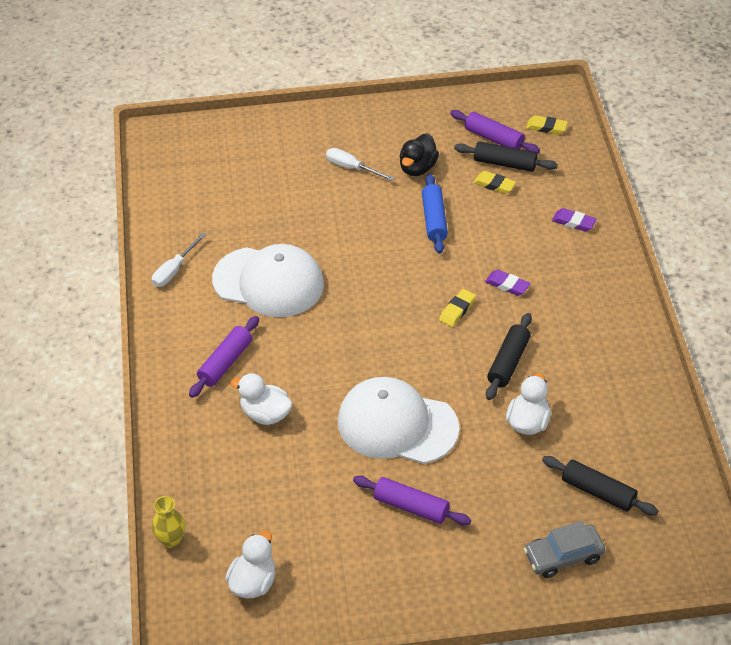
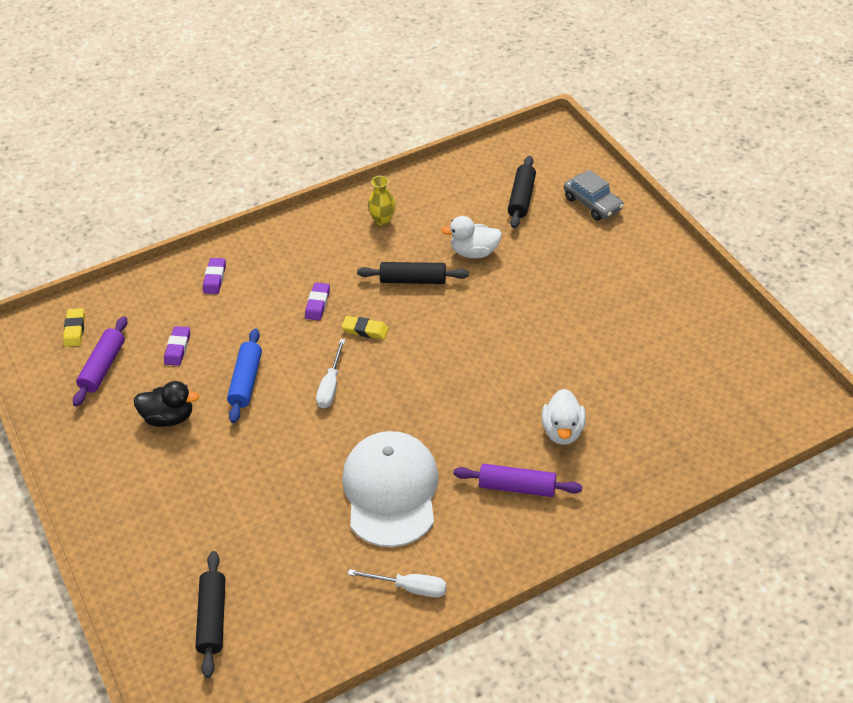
camera: 110 degrees left, 0 degrees up
(171, 540) = (739, 448): yellow vase -> yellow vase (382, 220)
(253, 582) = (740, 375): white duck -> none
(351, 168) = (185, 476): white screwdriver -> white screwdriver (330, 386)
(397, 424) = (522, 333): white cap -> none
(411, 507) = (602, 299): purple rolling pin -> none
(434, 220) = (246, 381): blue rolling pin -> blue rolling pin turned 60 degrees counterclockwise
(494, 185) = (177, 348): yellow eraser -> purple eraser
(505, 163) = (142, 348): black rolling pin -> black rolling pin (212, 618)

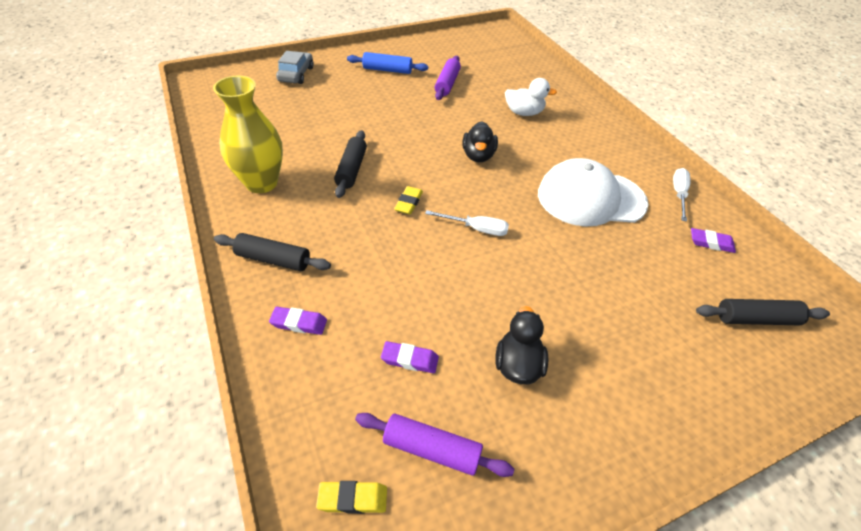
camera: 90 degrees left, 0 degrees up
(246, 381) = (466, 293): blue rolling pin -> blue rolling pin (387, 70)
(317, 304) = (366, 234): purple eraser -> purple eraser (711, 243)
(382, 220) = (261, 183): yellow vase -> yellow vase, size x2.01
(455, 384) = (478, 156): none -> black duck
(474, 252) = (328, 133): white duck -> none
(517, 487) = (576, 137): purple rolling pin -> purple rolling pin (447, 84)
(521, 198) = (272, 104): black rolling pin -> black rolling pin (273, 259)
(592, 203) = (296, 74): grey car -> grey car turned 45 degrees counterclockwise

